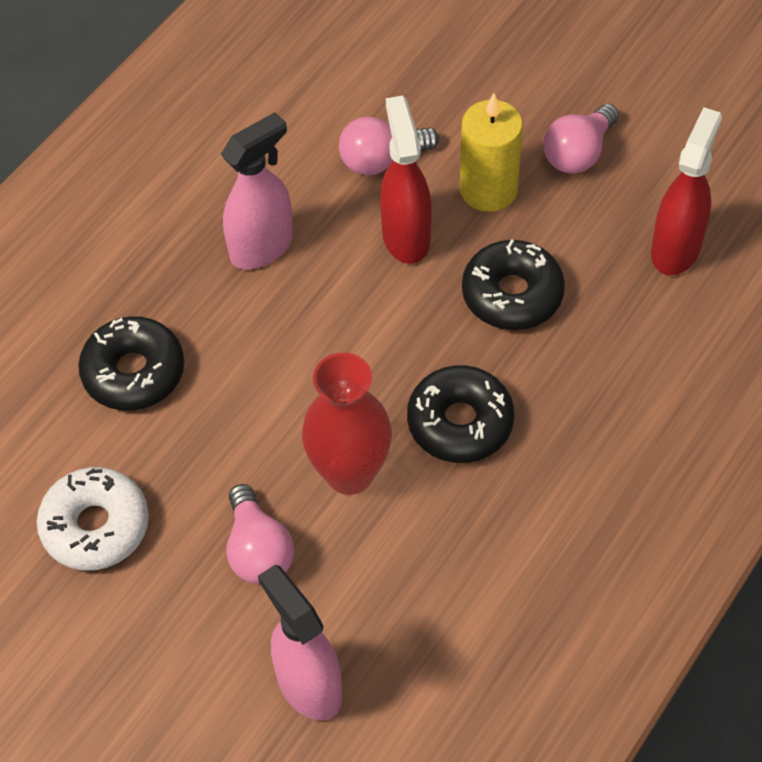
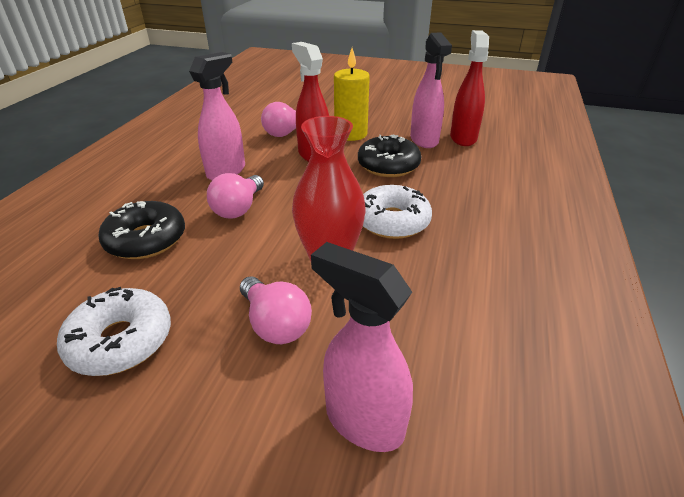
camera: 20 degrees left, 20 degrees down
(460, 422) = (392, 221): black donut -> white donut
(578, 153) = (389, 118): pink light bulb -> pink light bulb (238, 208)
(604, 239) = (424, 140): none -> pink spray bottle

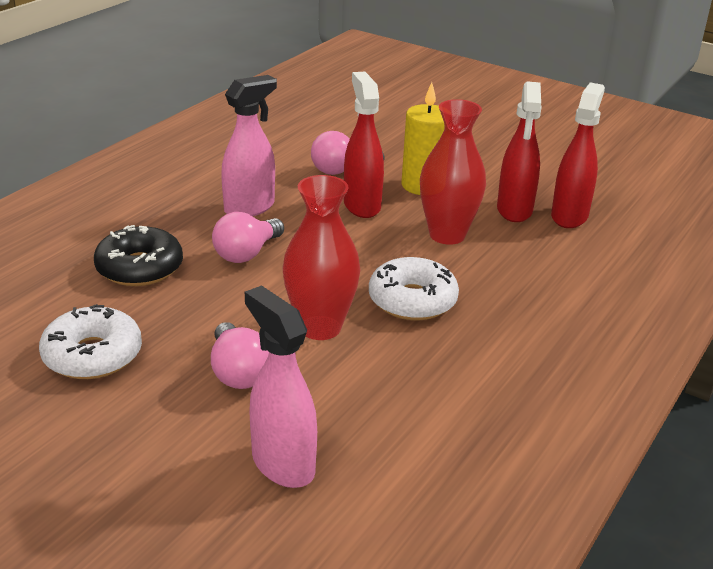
camera: 15 degrees right, 5 degrees down
(388, 165) = (447, 235): black donut -> red vase
(424, 140) = (514, 210): pink spray bottle -> red spray bottle

